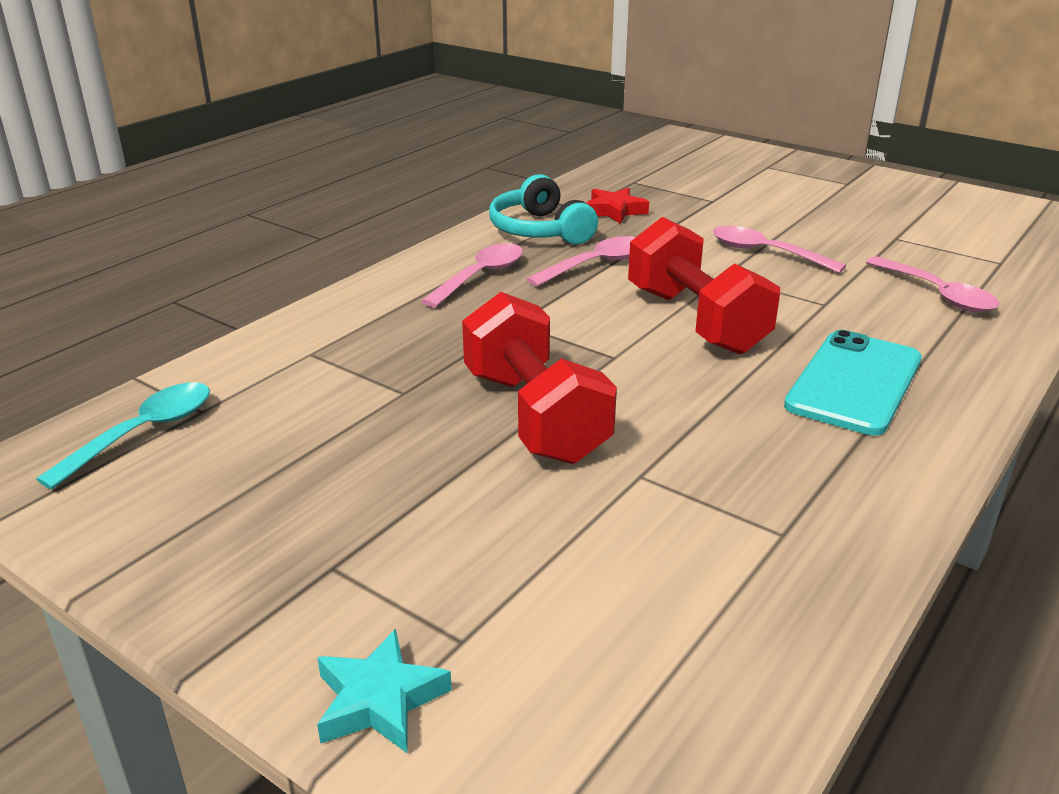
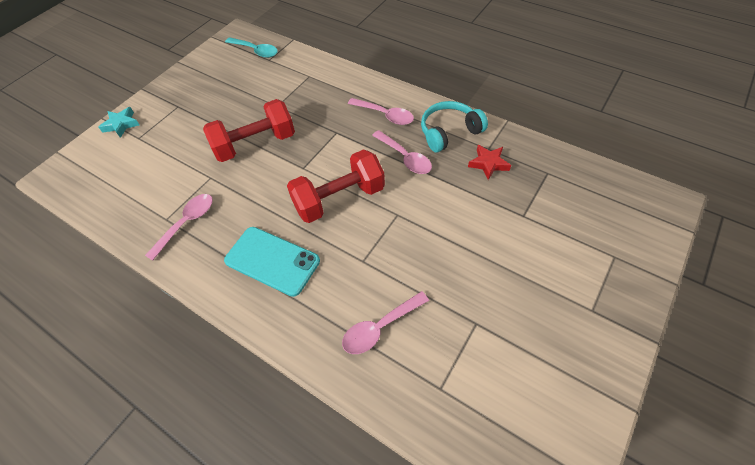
camera: 90 degrees right, 25 degrees up
(765, 253) = (434, 238): pink spoon -> pink spoon (187, 223)

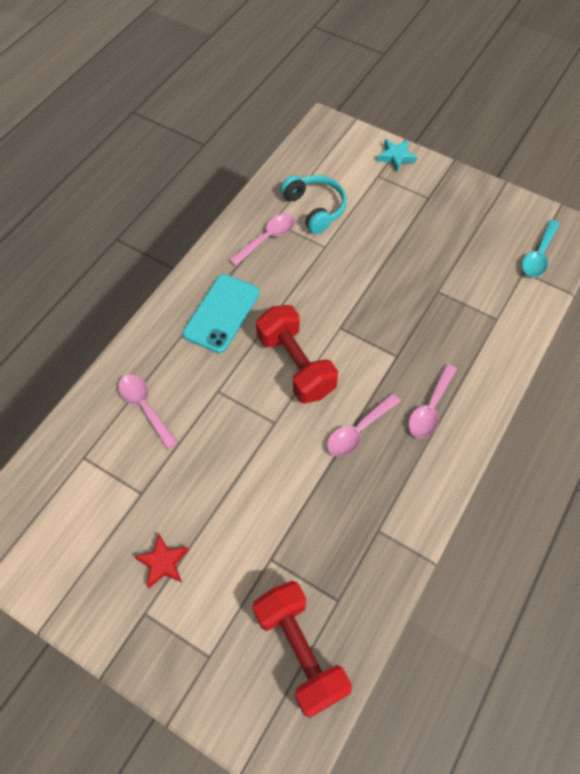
camera: 85 degrees right, 5 degrees up
(187, 223) = (267, 238): pink spoon -> pink spoon turned 75 degrees counterclockwise
(255, 144) = (373, 278): red dumbbell -> red dumbbell (300, 651)
(449, 132) = (404, 483): turquoise headphones -> turquoise headphones (315, 208)
(488, 164) = (351, 527): red star -> red star (163, 563)

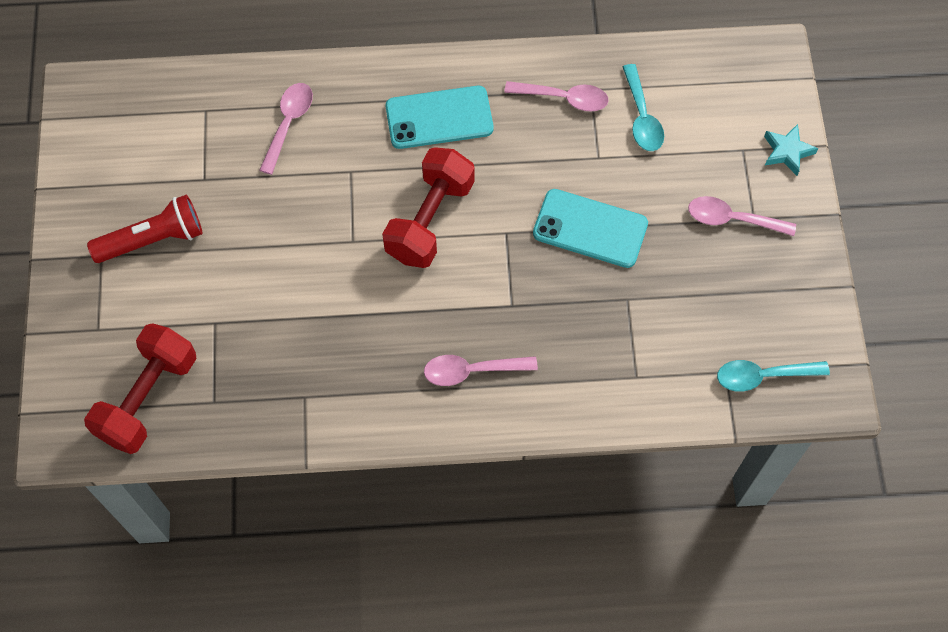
camera: 55 degrees right, 5 degrees up
(163, 563) = (153, 240): red star -> red flashlight
(315, 208) = (642, 117): turquoise headphones -> turquoise spoon
(358, 431) = (397, 319): pink spoon -> pink spoon (732, 219)
(373, 280) = (590, 228): none -> turquoise phone

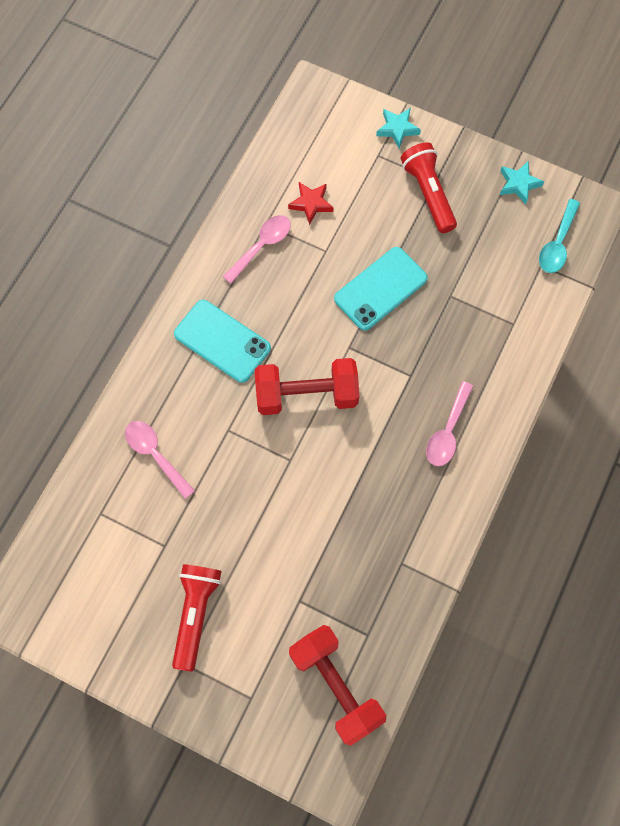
camera: 60 degrees left, 5 degrees up
(430, 220) = (306, 394): red dumbbell -> red dumbbell turned 60 degrees counterclockwise
(439, 118) = (222, 341): turquoise phone -> turquoise phone turned 75 degrees counterclockwise
(642, 117) = (311, 204): turquoise spoon -> red star
(732, 219) = (428, 193): pink spoon -> red flashlight
(808, 302) = (518, 184): none -> turquoise star

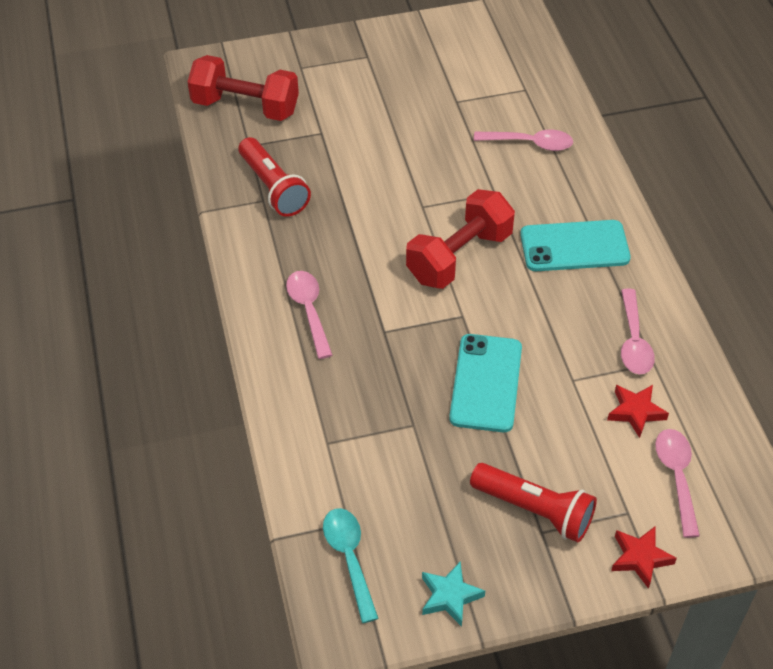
camera: 140 degrees right, 20 degrees down
(196, 614) = (389, 82): red flashlight -> red flashlight (273, 188)
(330, 153) = (676, 477): none -> pink spoon
(397, 129) = (640, 558): turquoise star -> red star

